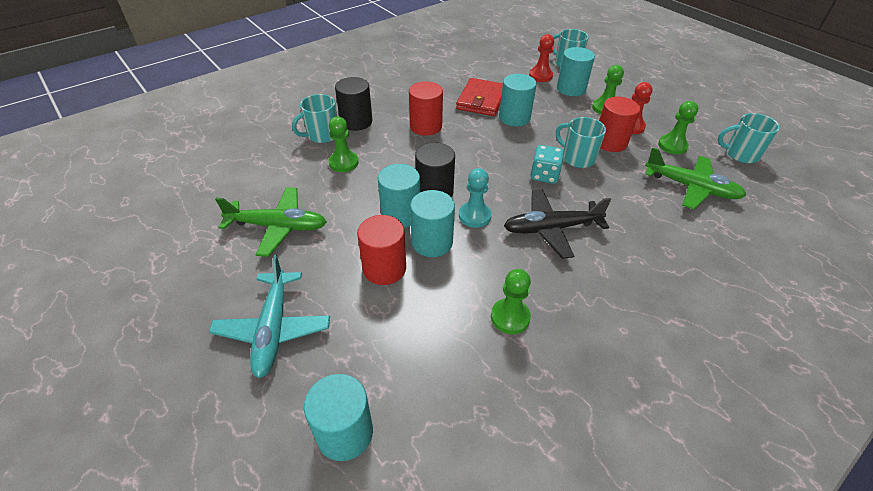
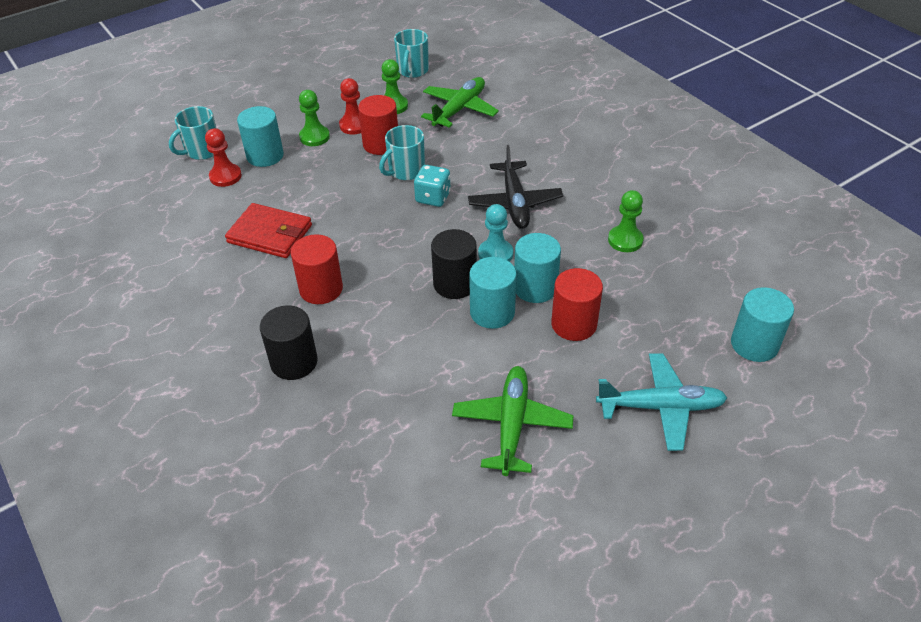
camera: 85 degrees left, 0 degrees up
(322, 135) = (321, 399): turquoise mug -> none
(343, 163) = (390, 370): green pawn -> none
(514, 118) = (318, 209): turquoise cylinder -> none

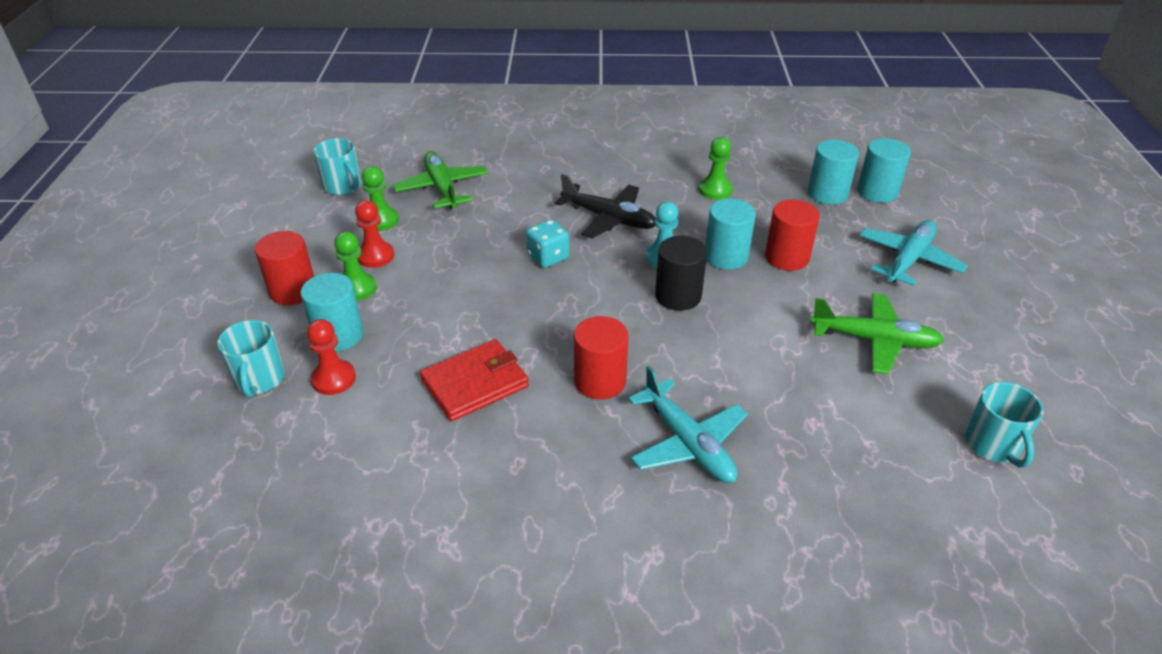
camera: 55 degrees left, 5 degrees down
(294, 362) = (687, 443): black cylinder -> turquoise plane
(381, 144) = (429, 253): red cylinder -> red cylinder (293, 291)
(406, 171) = (489, 255): turquoise mug -> turquoise mug (992, 445)
(492, 312) = (734, 292): turquoise cylinder -> turquoise cylinder (827, 193)
(512, 425) = (874, 340): green plane -> green plane turned 150 degrees clockwise

